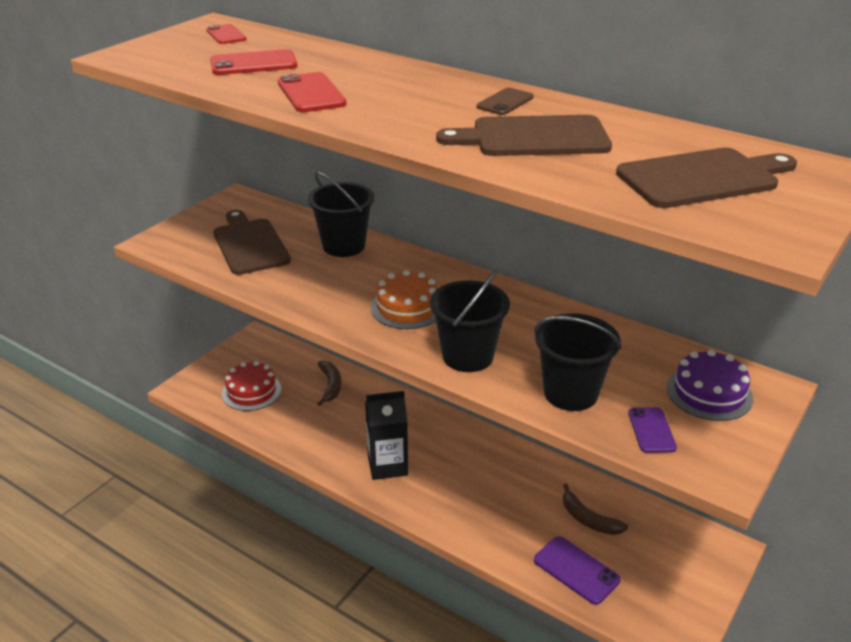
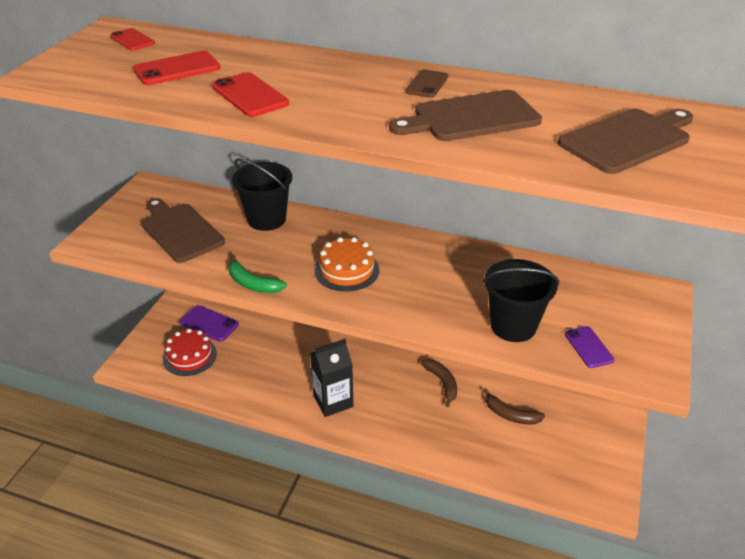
camera: 15 degrees left, 5 degrees up
(301, 305) = (252, 283): none -> green banana
(330, 385) = (259, 338): brown banana -> brown banana (442, 383)
(468, 356) = (416, 307): black bucket -> none
(576, 570) = (515, 460): purple phone -> purple phone (209, 323)
(709, 393) = (618, 305): purple cake -> none

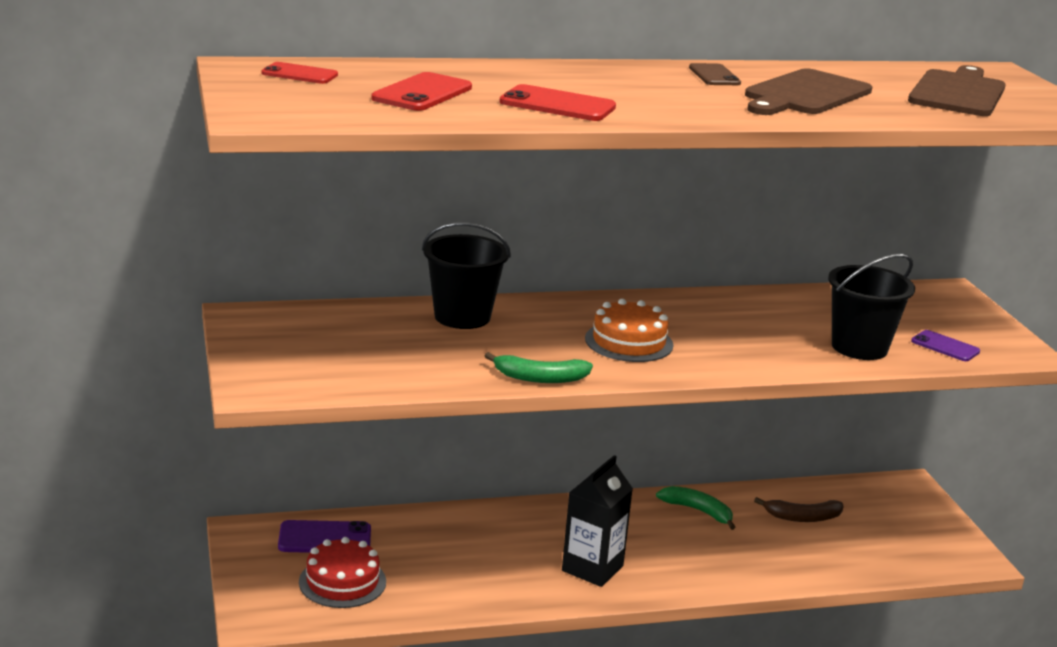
camera: 35 degrees left, 15 degrees down
(180, 231) = (367, 351): brown cutting board -> none
(442, 383) = (698, 511): brown banana -> green banana

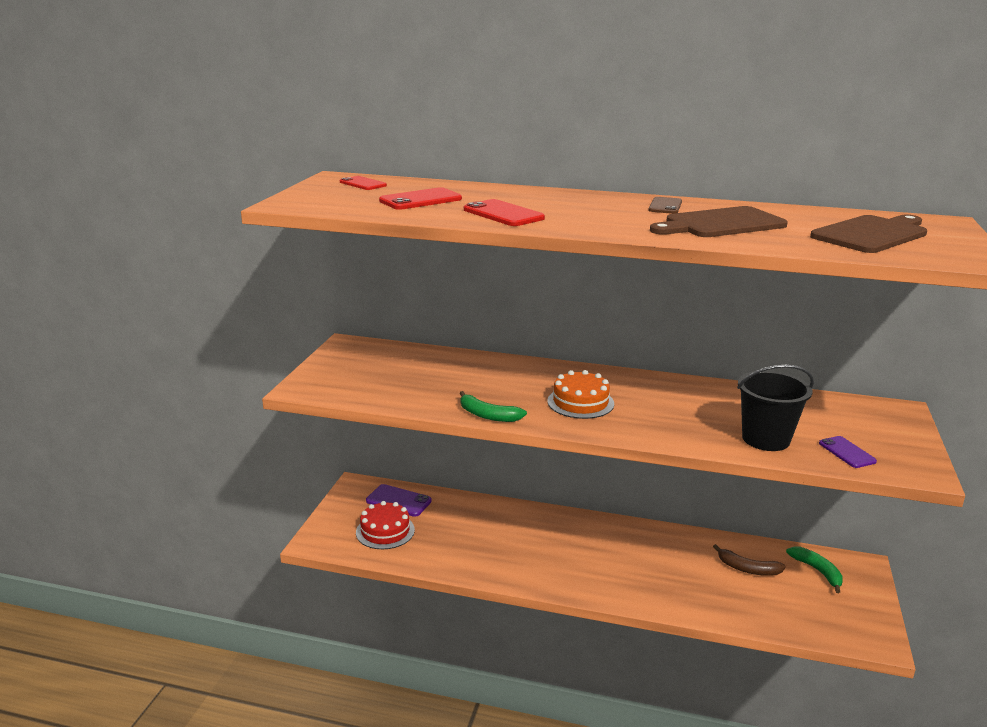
camera: 30 degrees right, 0 degrees up
(462, 317) = (482, 366): black bucket -> none
(592, 568) = (554, 565): black carton -> none
(698, 511) = (666, 544): green banana -> green banana (817, 571)

